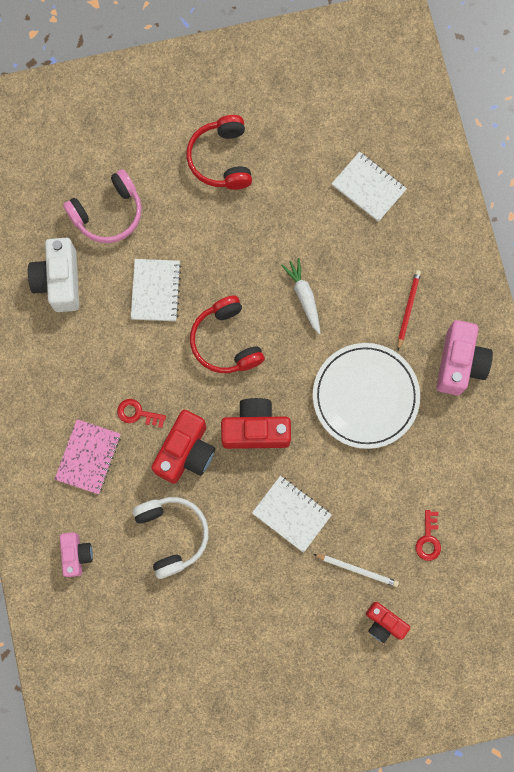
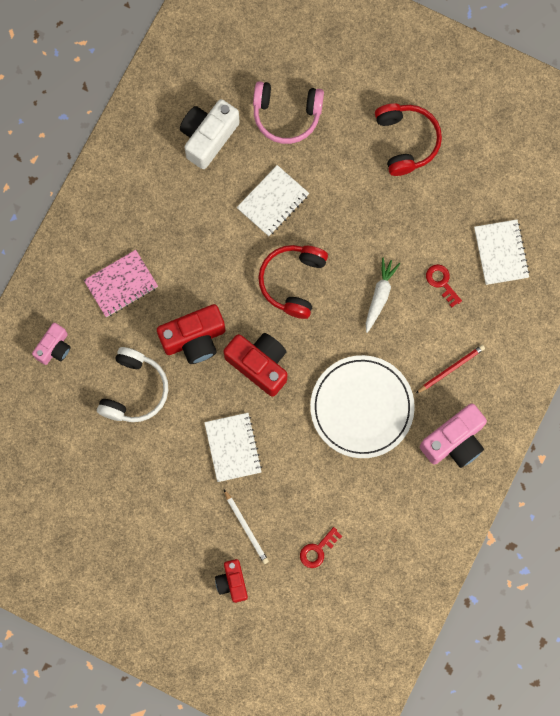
camera: 40 degrees right, 0 degrees up
(137, 413) = (183, 281): red key -> red key (442, 282)
(221, 159) = (406, 141): red headphones -> red headphones turned 135 degrees clockwise

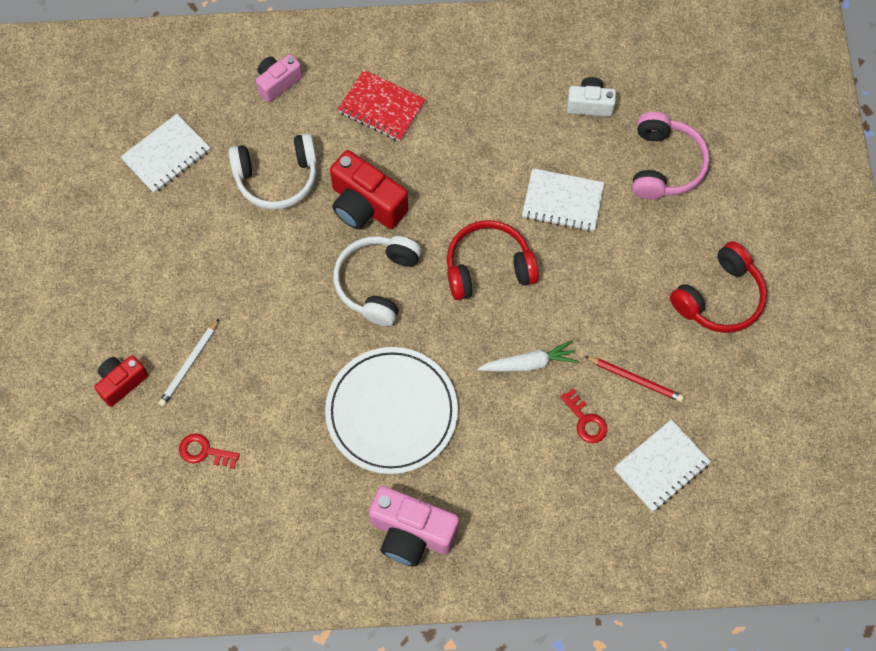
camera: 60 degrees right, 10 degrees down
(54, 348) = (278, 82): pink camera -> pink camera turned 135 degrees clockwise
(121, 284) = (381, 107): pink notebook -> red notebook
(208, 137) = (590, 104): white camera -> white camera, size x0.61
(233, 447) = (270, 304): white notebook -> white notebook (166, 155)
(259, 364) = (377, 282): red camera -> white headphones
(286, 115) = (665, 165): pink headphones -> pink headphones turned 150 degrees counterclockwise
(442, 282) = (585, 420): red key -> red key turned 120 degrees clockwise
(451, 369) = (493, 484): red pencil -> red pencil (635, 379)

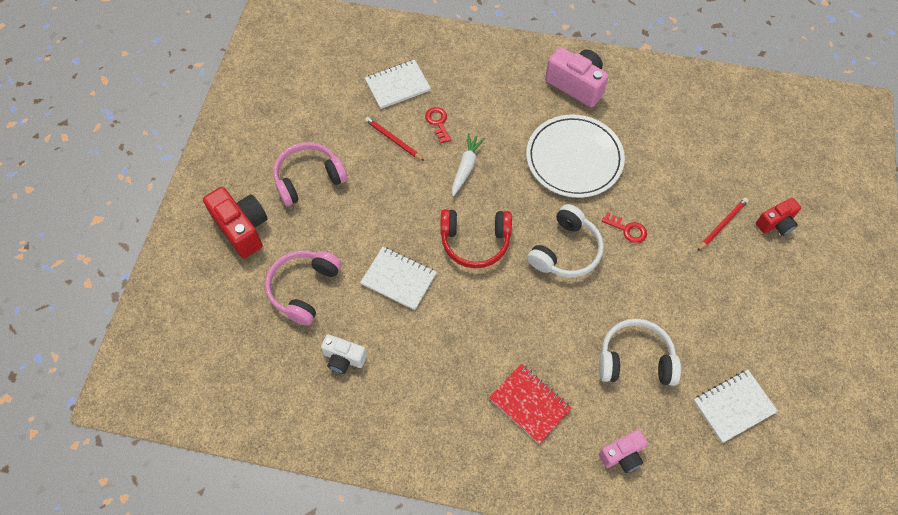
camera: 165 degrees left, 5 degrees down
(189, 364) = (722, 224): white pencil -> red pencil
(204, 451) = (714, 163): red key -> red key (627, 229)
(366, 205) = (562, 316): red camera -> red camera (242, 228)
(528, 363) = (466, 167): white carrot -> white carrot turned 105 degrees clockwise
(720, 298) = (308, 178): red headphones -> pink headphones

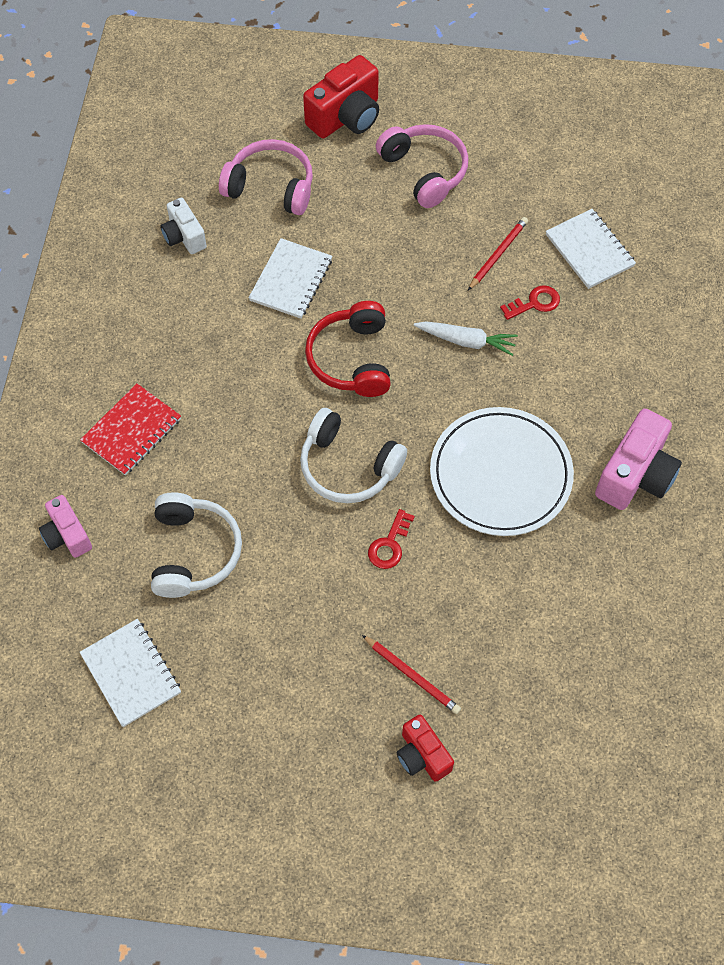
camera: 85 degrees right, 0 degrees up
(344, 358) = (184, 236): white camera -> white camera turned 45 degrees counterclockwise

